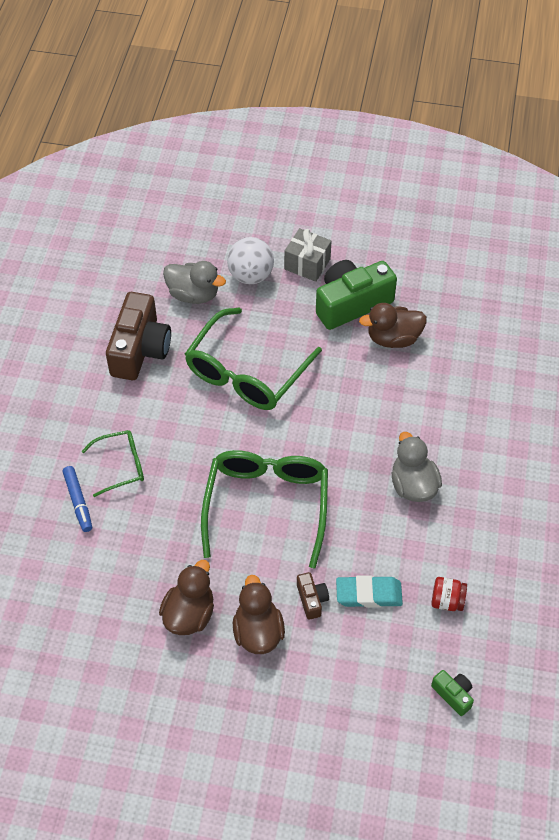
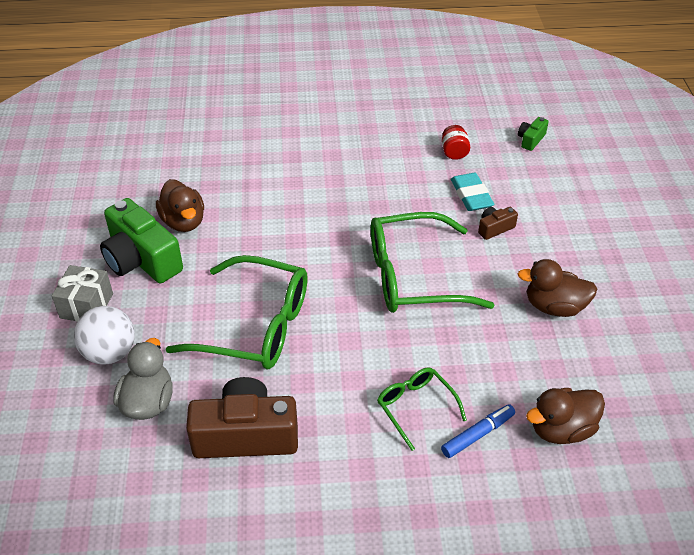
camera: 105 degrees left, 10 degrees down
(258, 632) = (544, 256): brown duck -> brown duck (561, 429)
(413, 485) = (351, 185): grey duck -> none

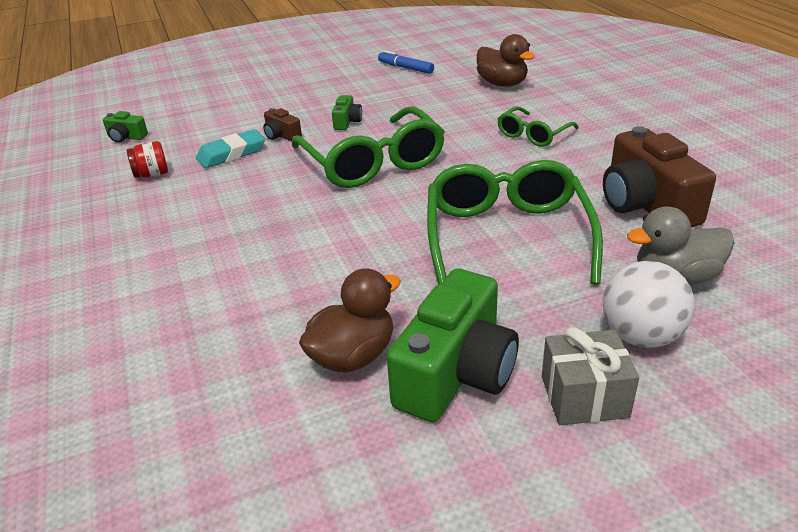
camera: 105 degrees left, 10 degrees down
(477, 434) = (536, 109): blue marker -> blue marker (405, 68)
(506, 275) = (347, 122): none -> green camera
(554, 307) = (375, 100): brown duck -> none

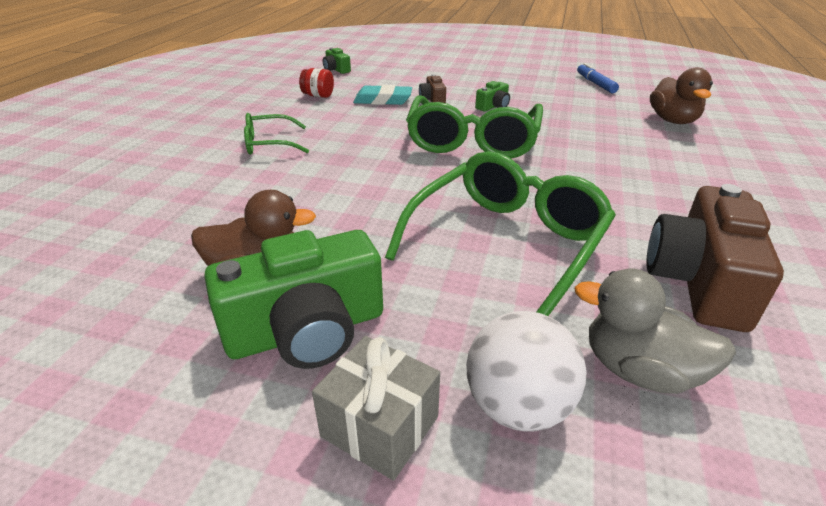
camera: 35 degrees right, 0 degrees up
(533, 134) = (649, 170): green glasses -> green glasses (269, 144)

